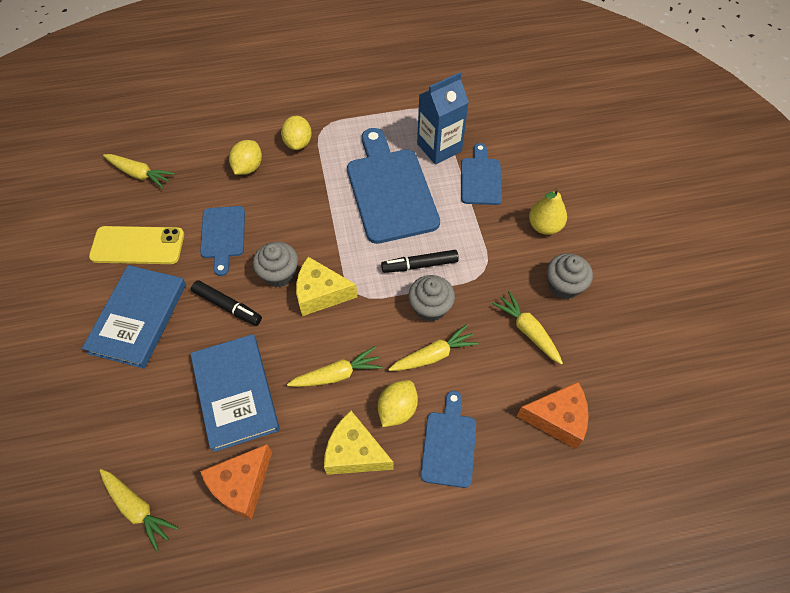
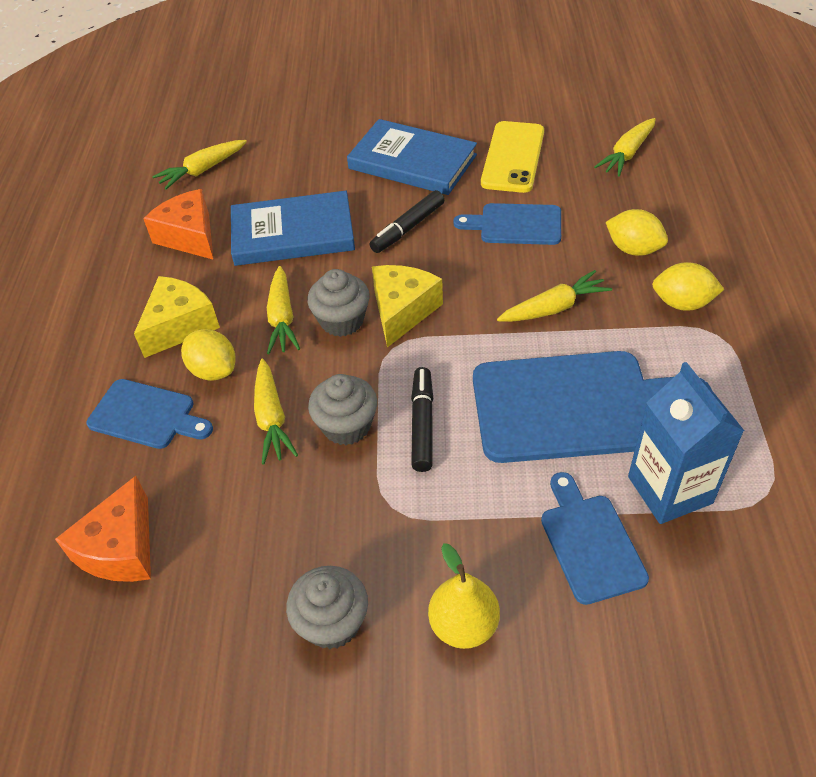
camera: 105 degrees right, 10 degrees down
(279, 274) = (443, 273): grey cupcake -> grey cupcake (342, 321)
(480, 178) = (590, 542): blue cutting board -> blue cutting board turned 120 degrees counterclockwise
(527, 331) = (268, 544): yellow carrot -> yellow carrot (554, 308)

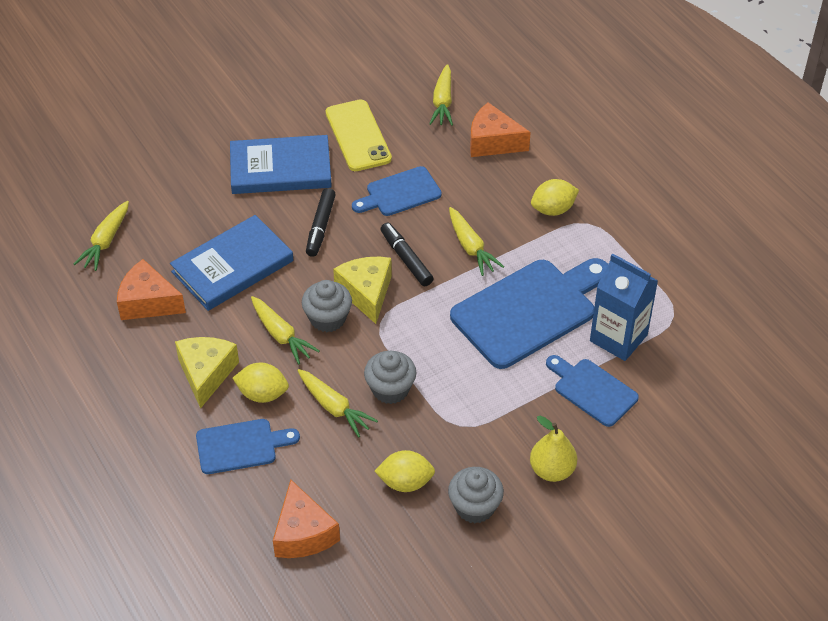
camera: 35 degrees left, 0 degrees up
(422, 424) = (440, 365): black marker -> black marker (406, 259)
(554, 308) = (471, 247): yellow carrot -> yellow carrot turned 120 degrees clockwise
(633, 249) = (496, 181): yellow lemon -> yellow lemon (405, 482)
(657, 209) = (493, 142): none -> orange cheese

